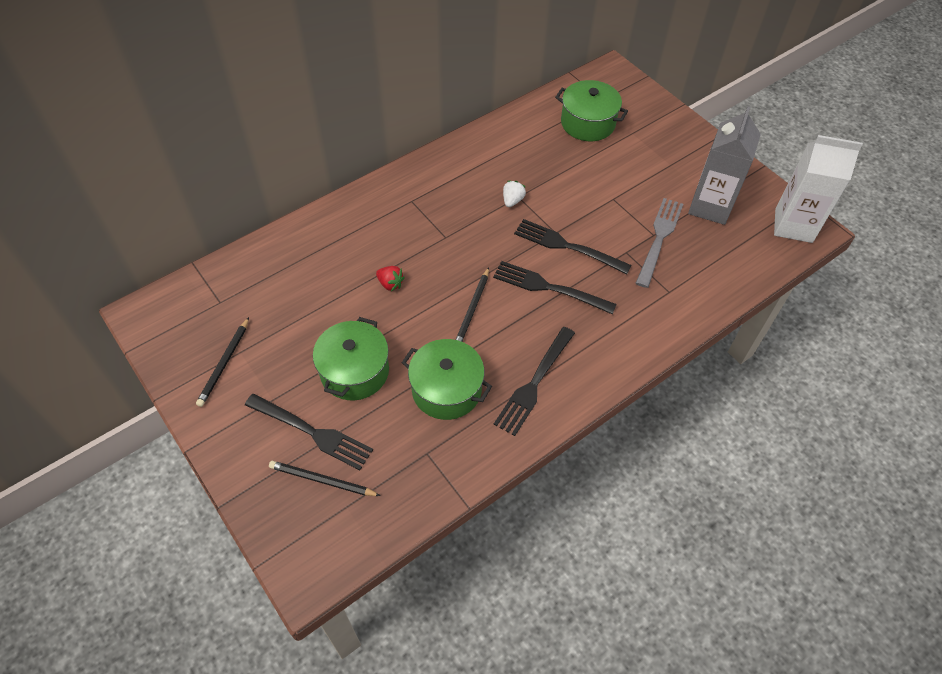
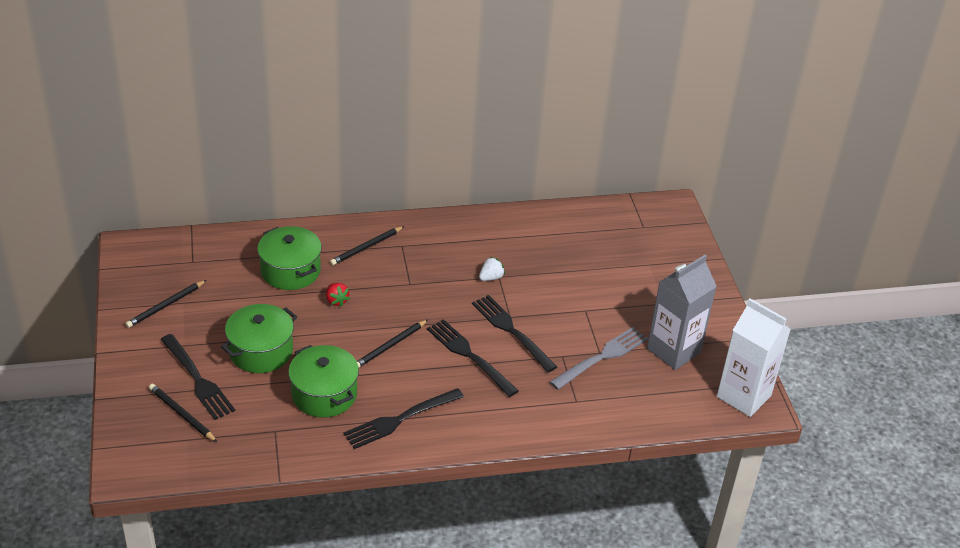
camera: 25 degrees right, 15 degrees down
(380, 216) = (366, 247): none -> black pencil
(588, 123) = (612, 241): green pot -> green pot (290, 271)

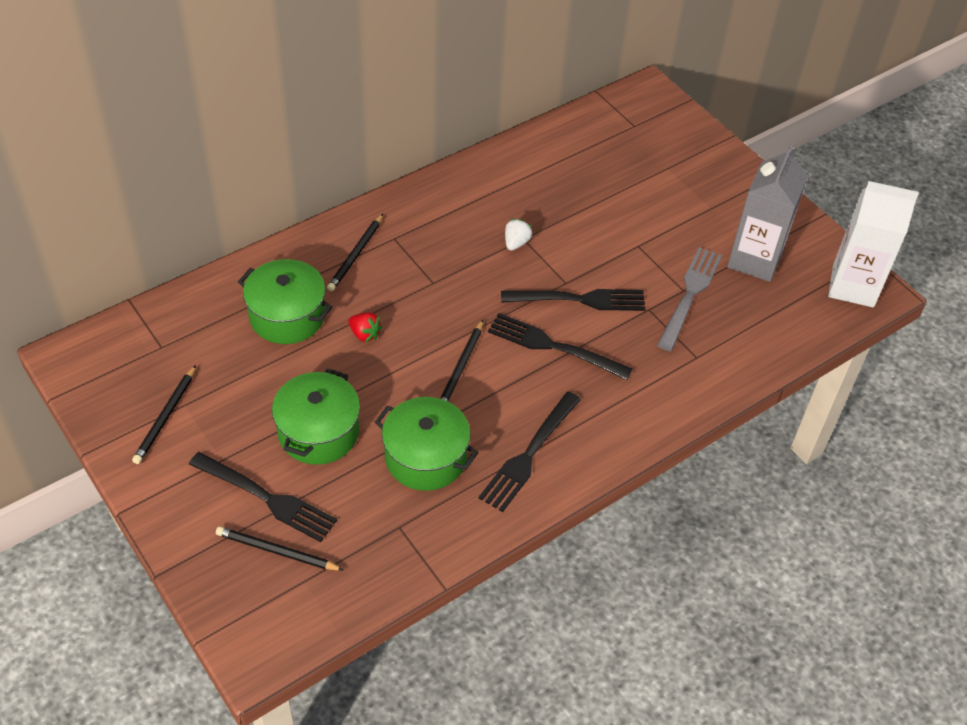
camera: 25 degrees left, 10 degrees up
(511, 331) = (579, 299): black fork -> black fork turned 150 degrees clockwise

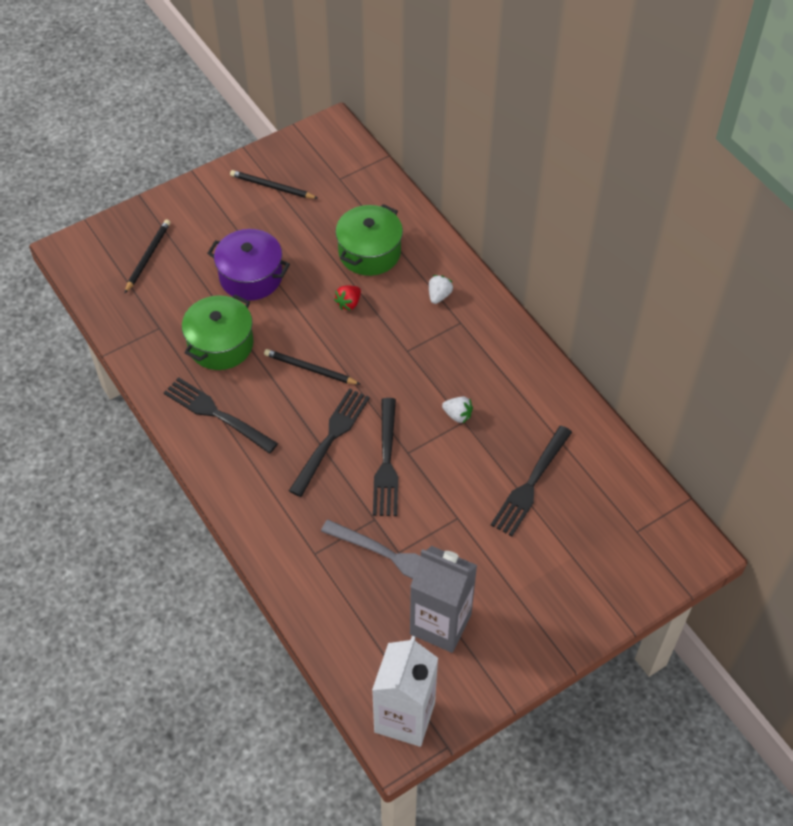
camera: 95 degrees right, 5 degrees up
(266, 498) = (194, 248): black fork -> black fork (531, 484)
(318, 432) = (251, 276): green pot -> purple pot
(356, 255) = (439, 295): black pencil -> white strawberry

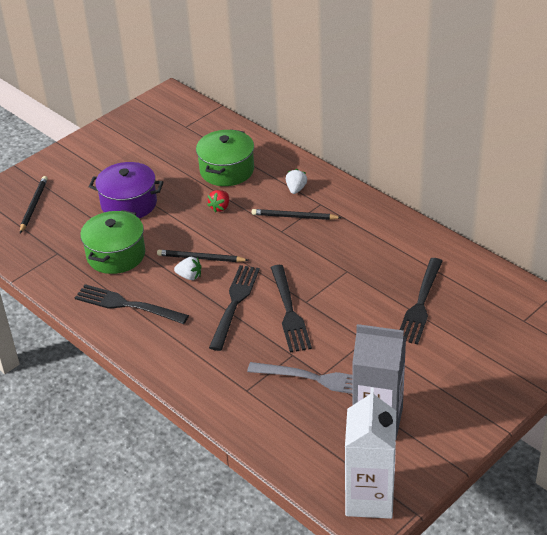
camera: 10 degrees left, 15 degrees down
(272, 187) = (129, 141): black pencil -> black pencil (294, 217)
(457, 415) = (340, 267): white strawberry -> white strawberry (189, 276)

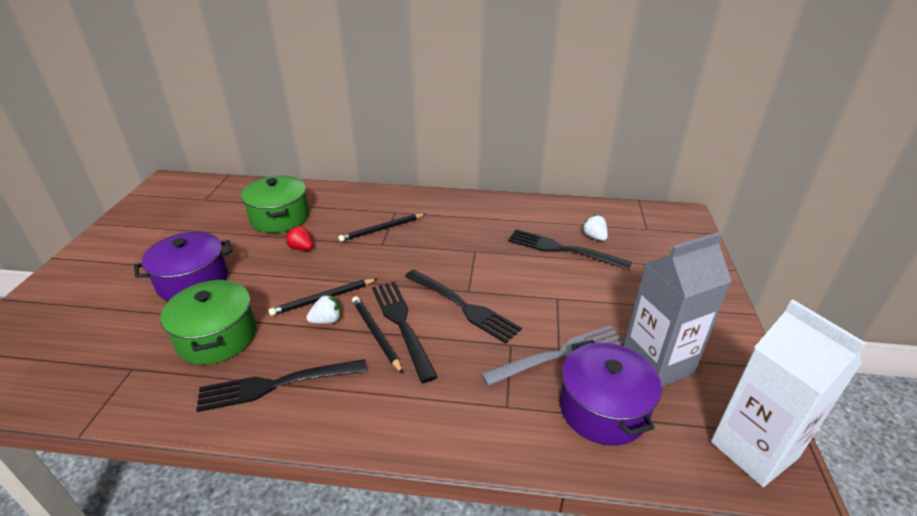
camera: 40 degrees left, 5 degrees down
(33, 205) = (59, 330): black pencil -> black pencil (376, 334)
(220, 207) = (301, 248): red strawberry -> red strawberry turned 135 degrees clockwise
(296, 189) = (361, 209): white strawberry -> white strawberry (594, 237)
(304, 425) = (603, 409): none -> purple pot
(420, 304) = (563, 250): black fork -> black fork turned 135 degrees clockwise

